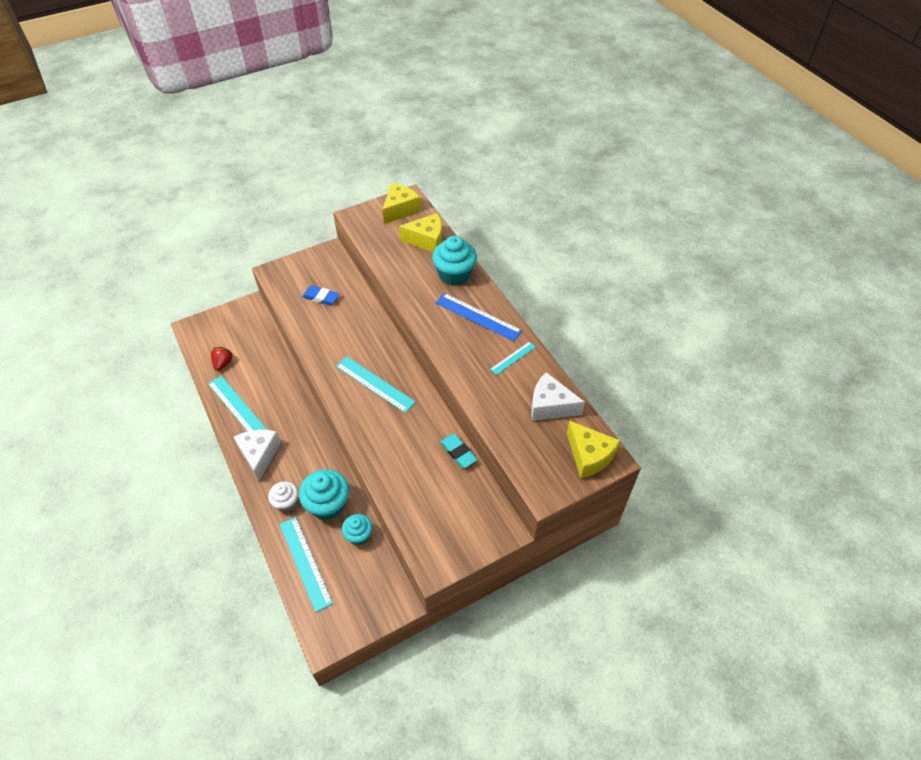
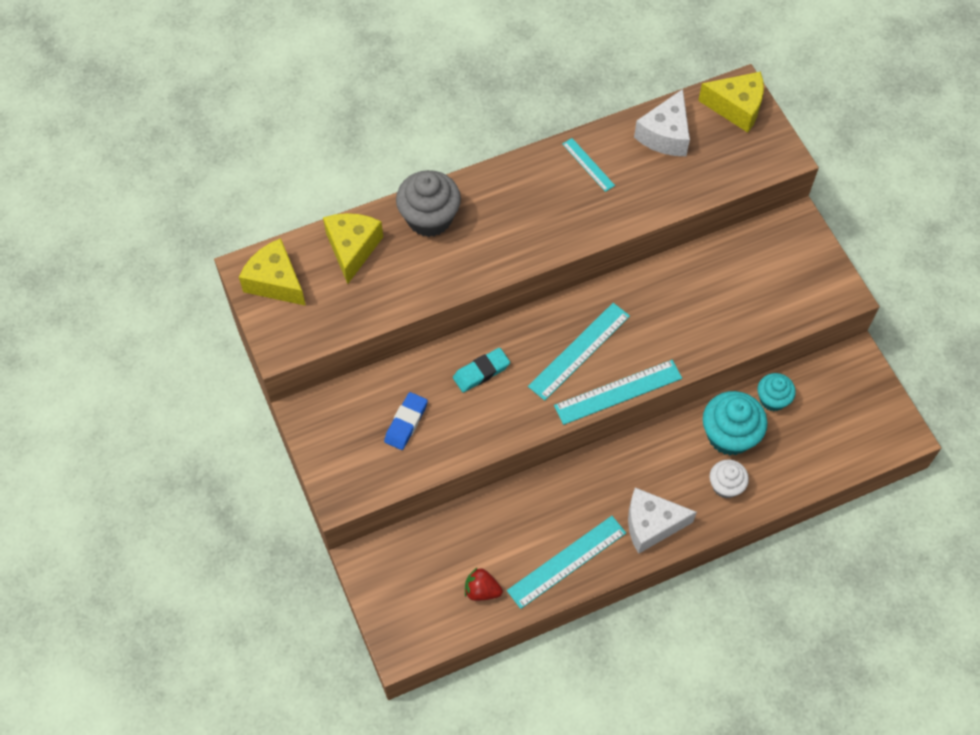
camera: 85 degrees left, 10 degrees up
(305, 562) = (809, 459): turquoise ruler -> turquoise ruler (618, 392)
(454, 274) = (429, 218): turquoise cupcake -> grey cupcake
(458, 452) = (692, 260): turquoise eraser -> turquoise eraser (481, 372)
(478, 316) = (513, 196): blue ruler -> none
(589, 456) = (736, 107): yellow cheese -> yellow cheese turned 45 degrees clockwise

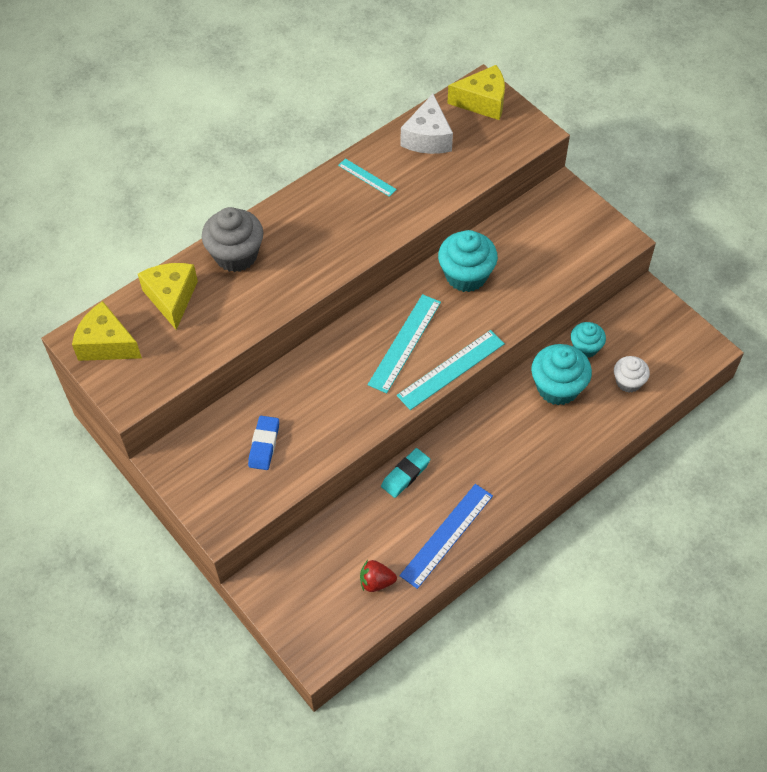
camera: 15 degrees left, 5 degrees down
(481, 372) = (320, 383): turquoise eraser -> turquoise eraser (405, 475)
(567, 561) = (447, 535): turquoise ruler -> blue ruler
(651, 524) = (513, 482): white cheese -> none
(665, 293) = (466, 275): none -> turquoise cupcake
(725, 486) = (568, 432): white cupcake -> white cupcake (628, 382)

